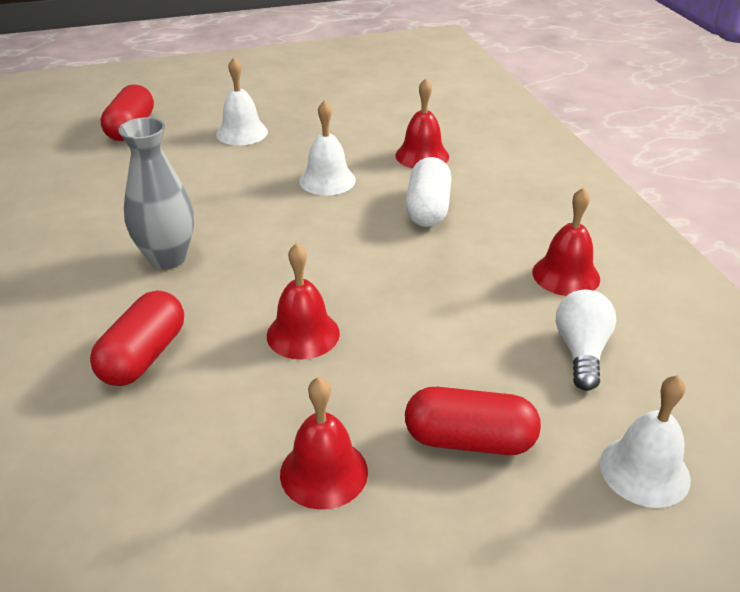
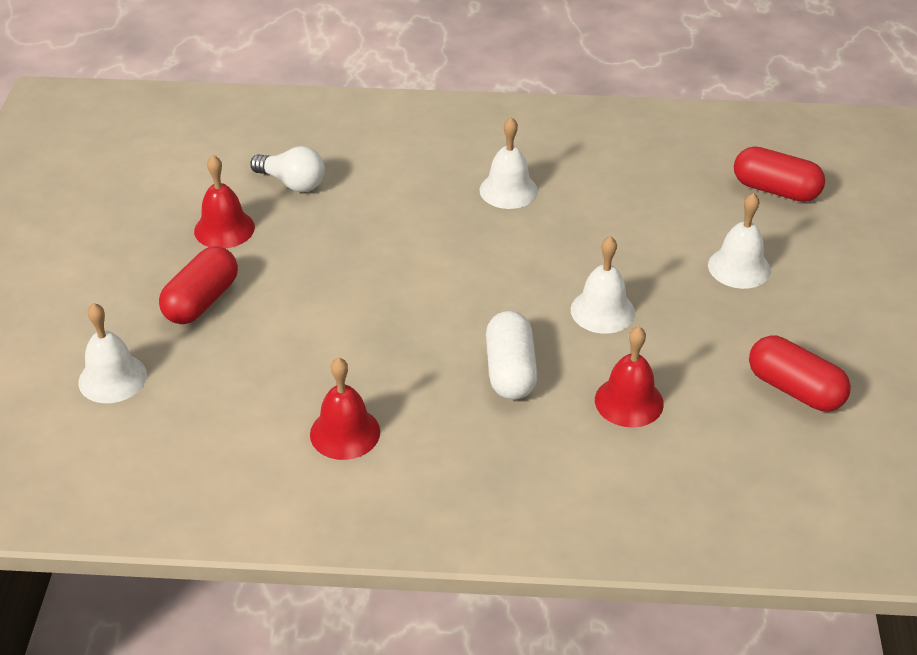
camera: 110 degrees right, 5 degrees up
(143, 356) = (387, 167): red capsule -> red capsule (794, 389)
(167, 258) = (508, 190): grey vase -> white bell
(303, 334) = (364, 246): red bell -> none
(427, 209) = (510, 371): white capsule -> white capsule turned 60 degrees clockwise
(581, 351) = (243, 398): white light bulb -> white light bulb (292, 183)

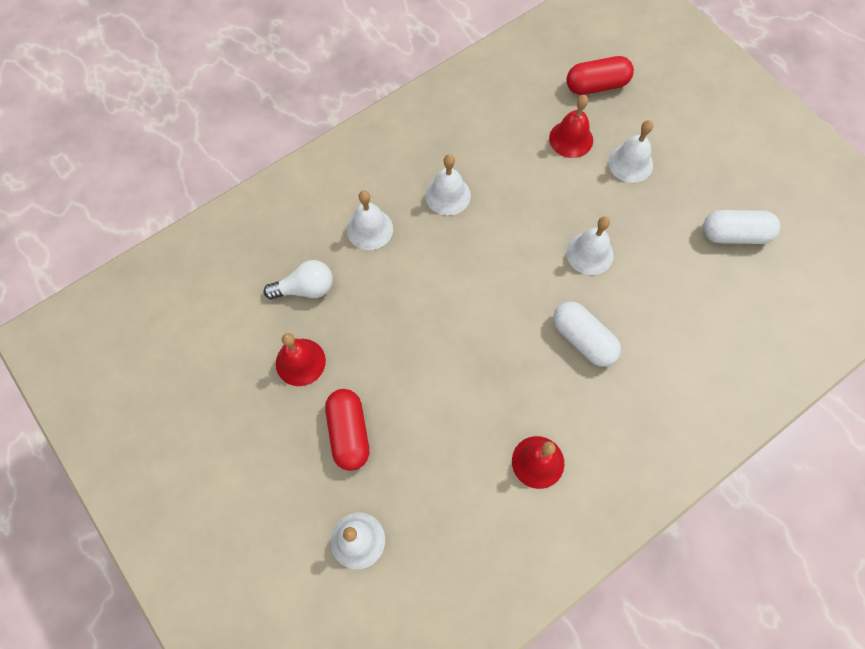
camera: 40 degrees left, 25 degrees up
(402, 174) = (369, 229): none -> white bell
(629, 401) = (663, 311): red bell -> red bell (571, 139)
(794, 389) = (734, 234): red capsule -> white capsule

